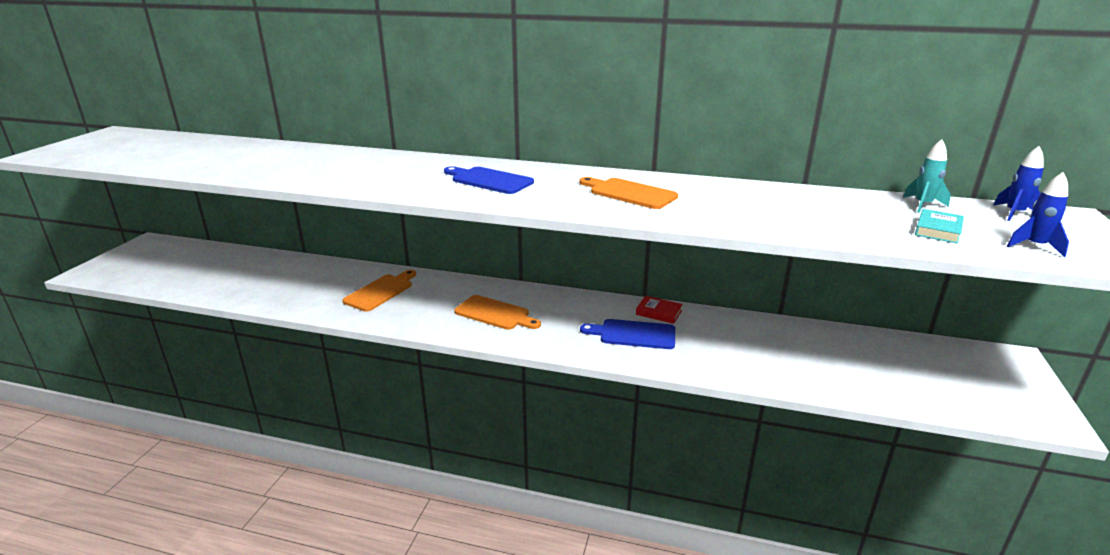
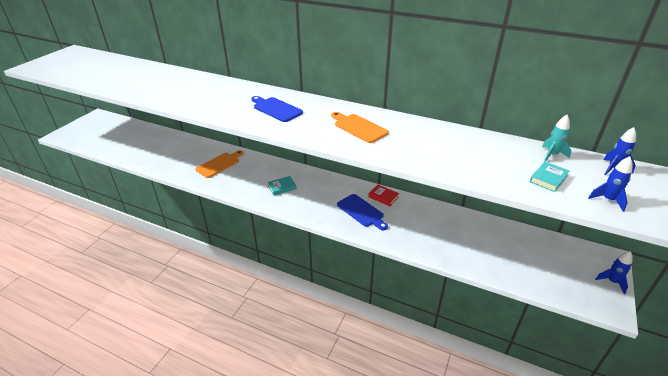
camera: 10 degrees right, 10 degrees up
(495, 313) = (282, 187): orange cutting board -> turquoise book
(633, 334) = (361, 211): blue cutting board -> blue cutting board turned 150 degrees counterclockwise
(1035, 388) = (612, 282): none -> blue rocket

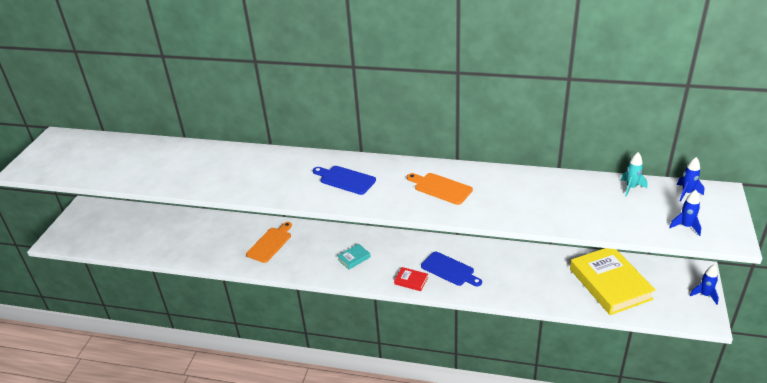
camera: 10 degrees left, 0 degrees up
(383, 197) = (466, 249): red book -> red book (411, 281)
(512, 252) = (610, 284): none -> yellow book
(548, 179) = (632, 214): turquoise book -> none

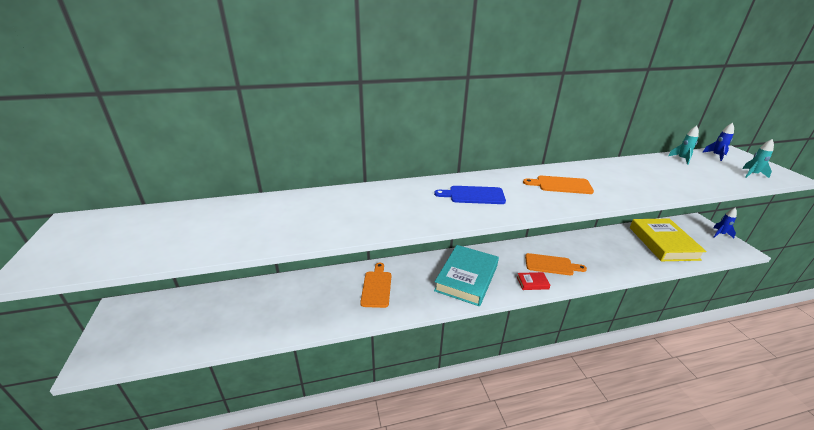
camera: 30 degrees left, 5 degrees down
(354, 258) = (466, 278): turquoise book -> turquoise book, size x2.39
(449, 270) = (551, 265): blue cutting board -> orange cutting board
(610, 284) = (663, 243): yellow book -> yellow book turned 45 degrees clockwise
(686, 226) = (752, 174): blue rocket -> turquoise rocket

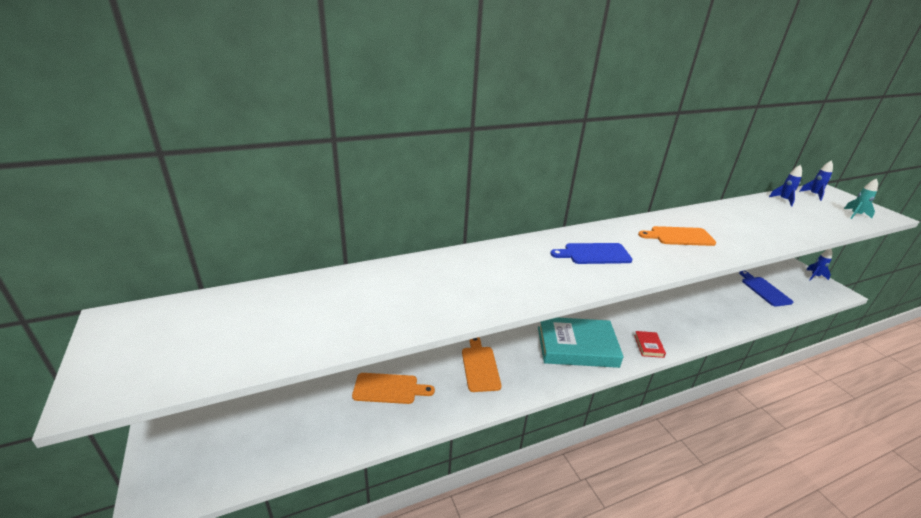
camera: 10 degrees left, 0 degrees up
(466, 278) = (576, 346): turquoise book -> turquoise book turned 75 degrees clockwise
(532, 283) = (648, 346): red book -> red book turned 75 degrees counterclockwise
(551, 265) = (661, 323): orange cutting board -> orange cutting board (389, 388)
(663, 243) = (764, 290): yellow book -> blue cutting board
(682, 159) = (783, 200): turquoise rocket -> blue rocket

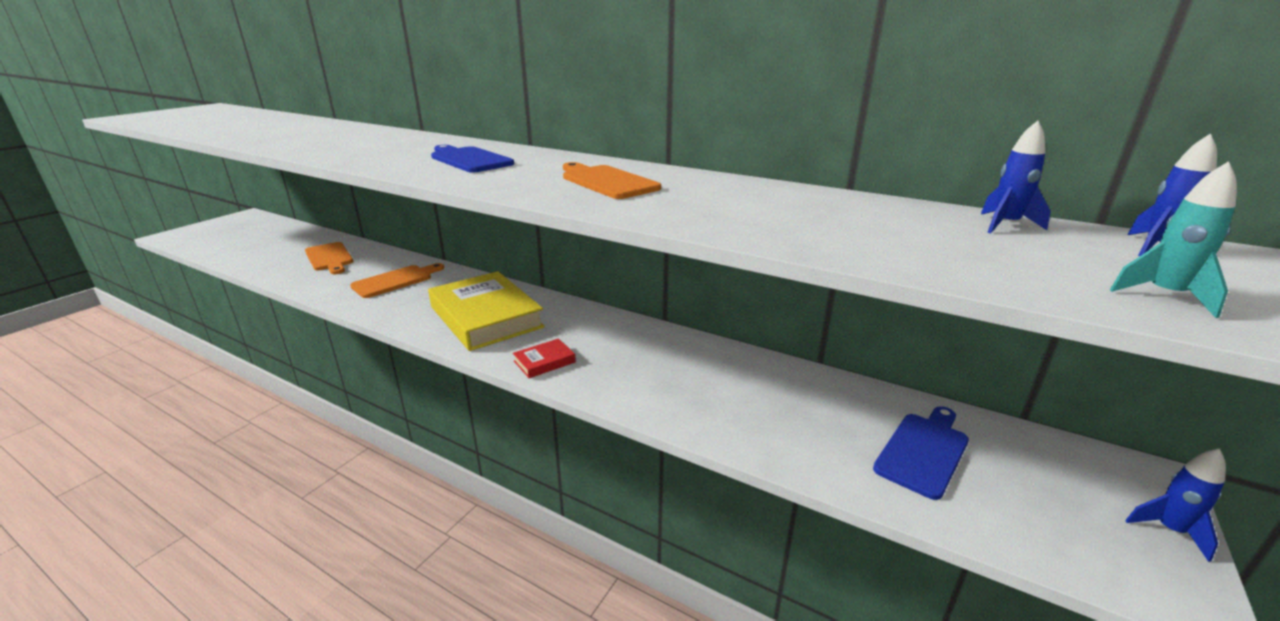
camera: 55 degrees right, 5 degrees down
(576, 346) = (486, 317): turquoise book -> yellow book

